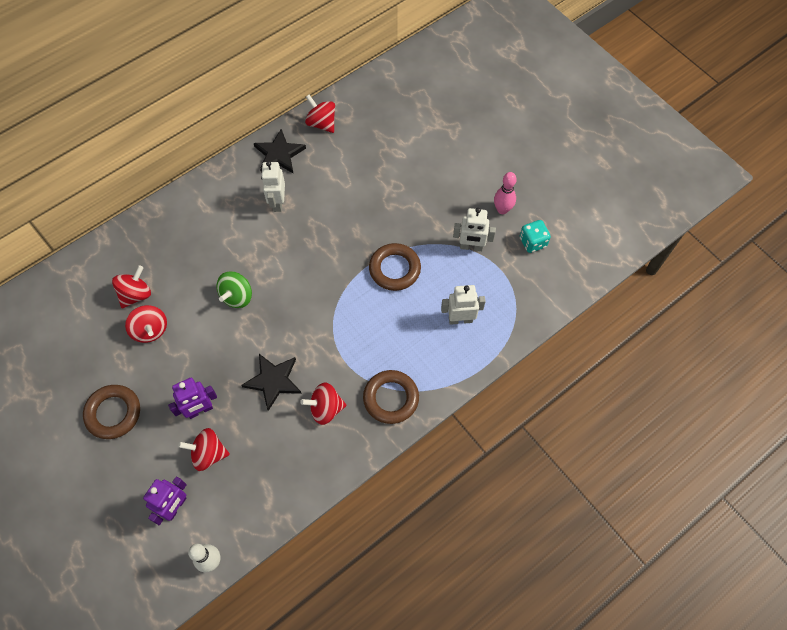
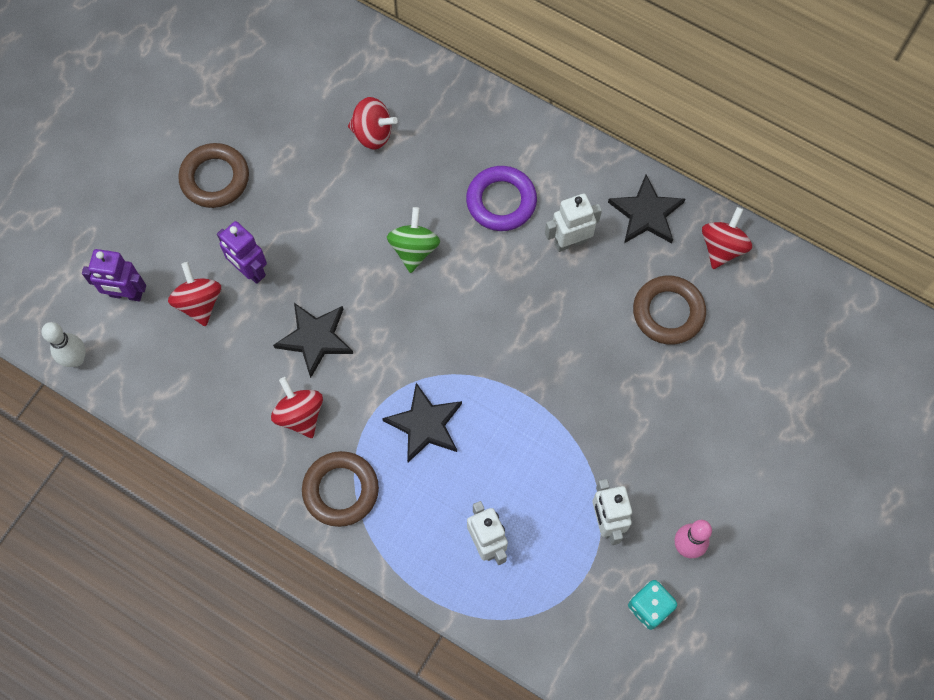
camera: 70 degrees right, 5 degrees up
(150, 330) = (332, 171): red spinning top -> none
(229, 232) = (501, 201): none -> purple ring
(237, 296) = (414, 249): green spinning top -> green spinning top turned 90 degrees clockwise
(366, 330) = (425, 425): none -> black star
(394, 269) = (529, 429): brown ring -> brown ring (668, 312)

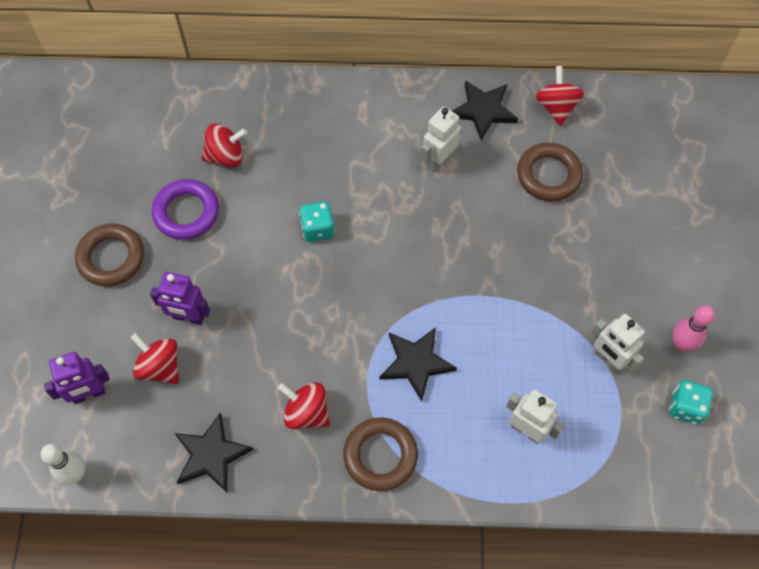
camera: 30 degrees left, 5 degrees down
(315, 339) = (280, 343): black star -> black star (211, 455)
(414, 249) = (318, 229): green spinning top -> turquoise dice
(501, 201) = (364, 157): purple ring -> purple ring (186, 212)

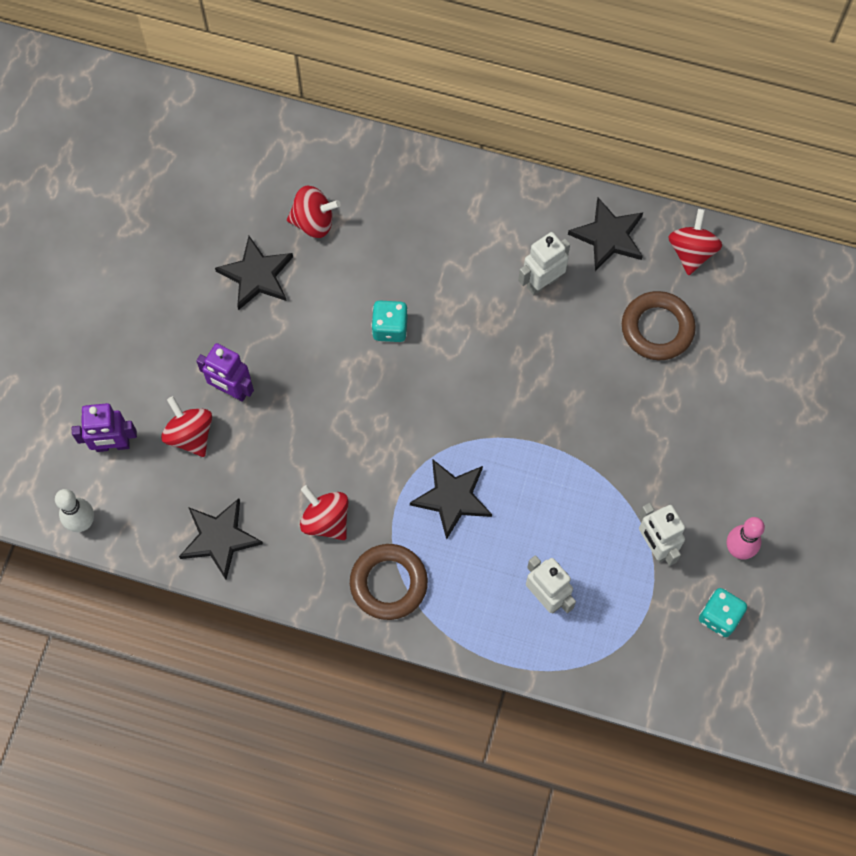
camera: 15 degrees right, 5 degrees up
(111, 258) = (167, 306): brown ring -> none
(186, 212) = (256, 275): purple ring -> black star

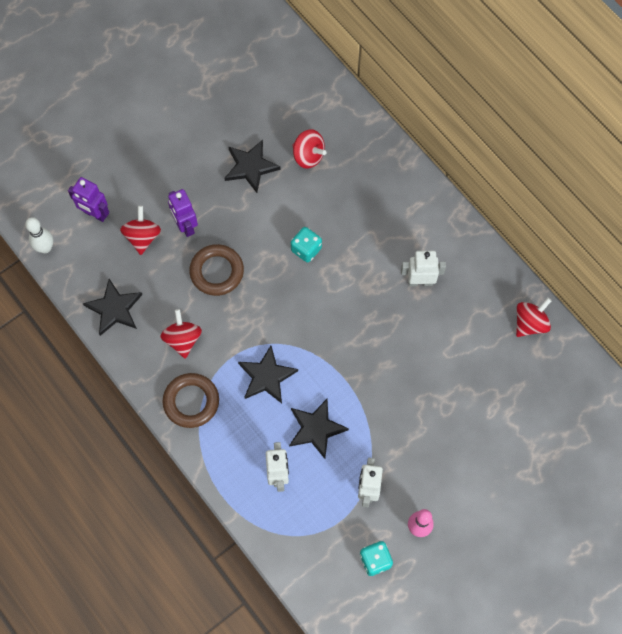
camera: 35 degrees right, 0 degrees up
(608, 236) = (484, 279): black star -> black star (316, 428)
(657, 328) = (471, 357): brown ring -> brown ring (217, 272)

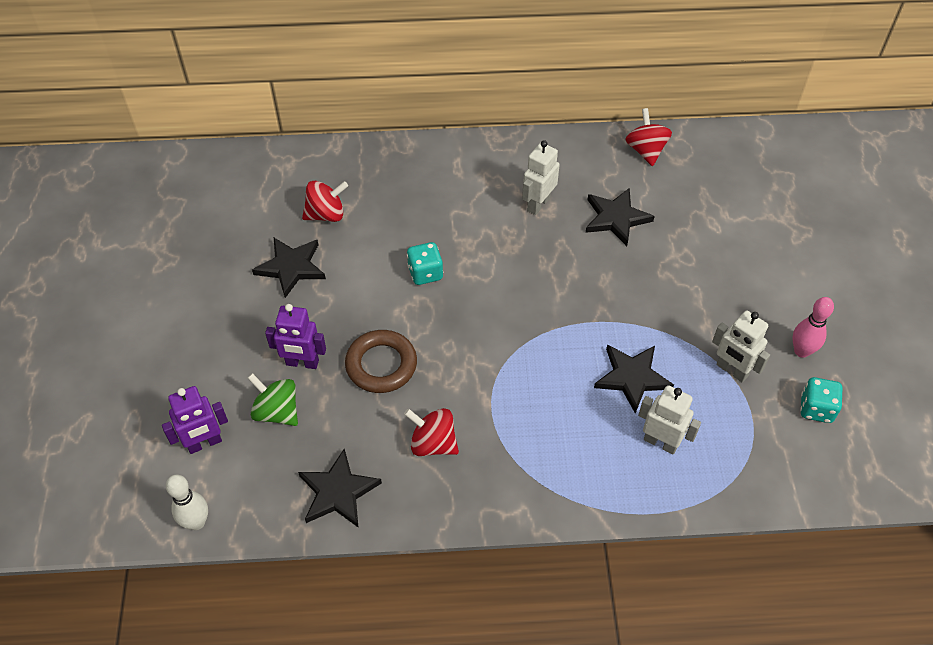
camera: 55 degrees left, 15 degrees down
(142, 237) = (277, 412): red spinning top -> green spinning top
(191, 402) = (514, 478): brown ring -> none
(267, 376) = (539, 388): black star -> black star (616, 218)

